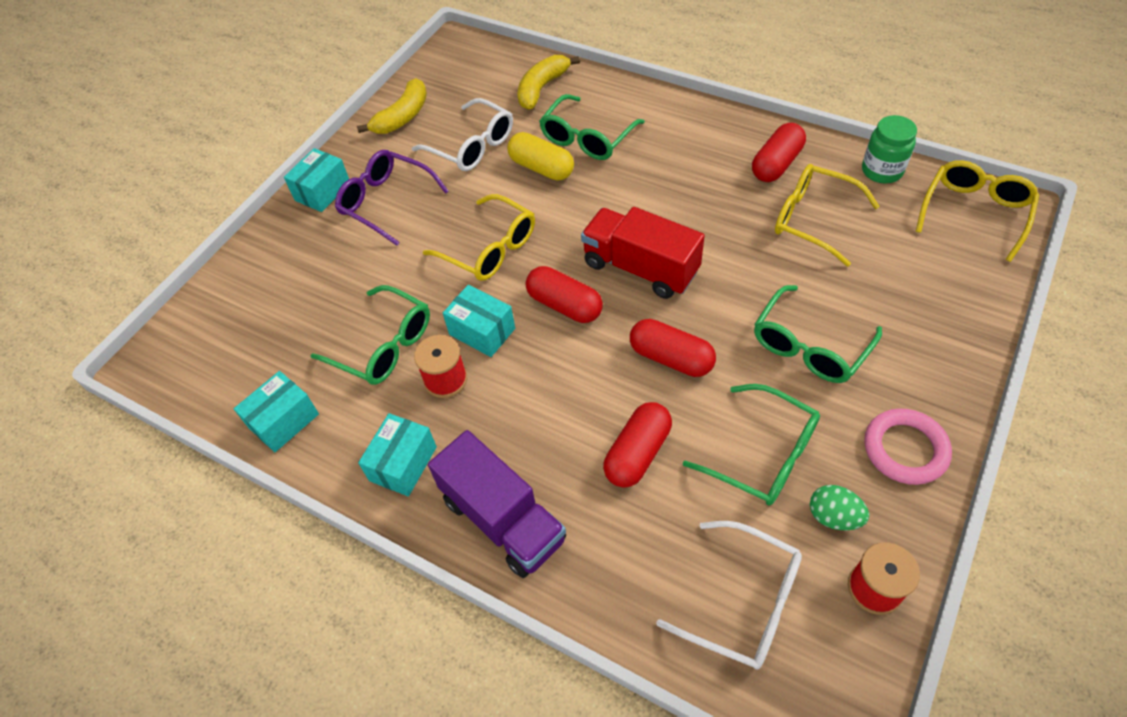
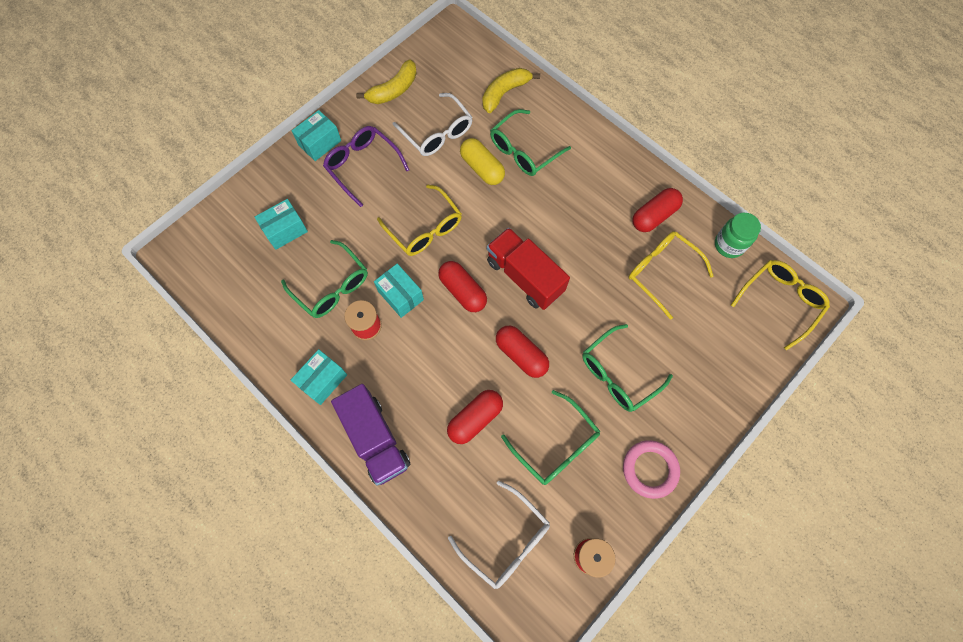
camera: 10 degrees right, 15 degrees up
(284, 421) = (253, 325): turquoise box -> turquoise box (285, 230)
(833, 516) = (584, 501): green egg -> none

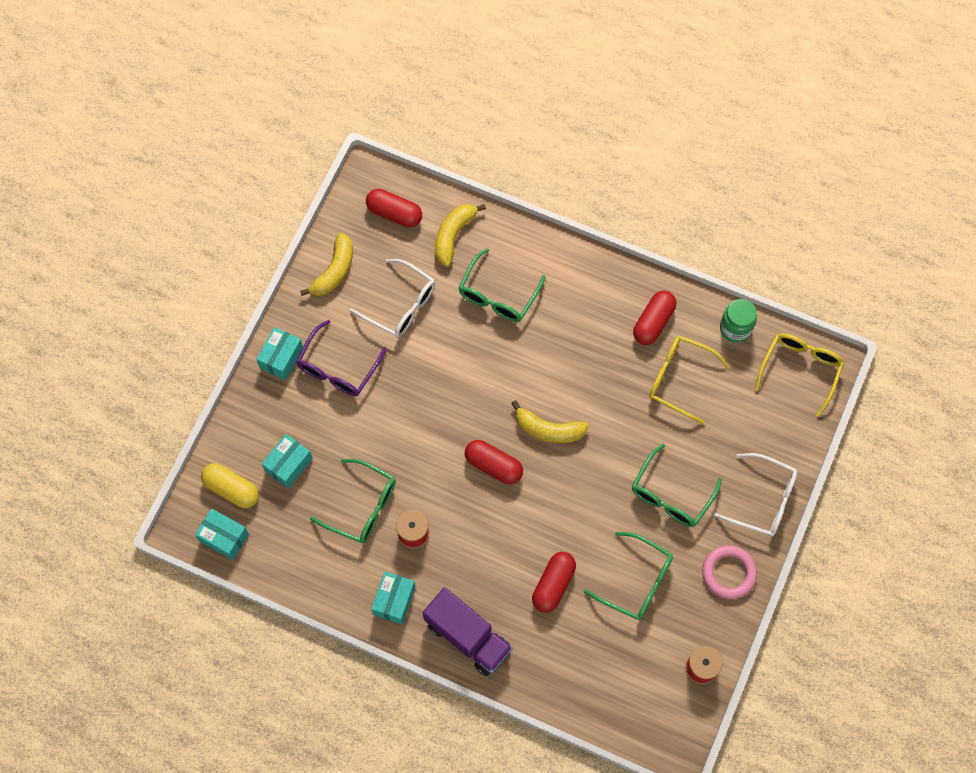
camera: 20 degrees left, 0 degrees up
(362, 166) = (337, 368): purple glasses -> purple glasses turned 90 degrees counterclockwise
(400, 295) = (434, 491): turquoise box -> turquoise box (224, 537)
(425, 229) = (430, 414): yellow glasses -> none
(482, 168) = (462, 329): yellow capsule -> yellow capsule (231, 489)
(506, 540) = (623, 682): white glasses -> white glasses (764, 500)
(521, 355) = (573, 508): red capsule -> red capsule (394, 213)
(525, 276) = (548, 429): red truck -> yellow banana

